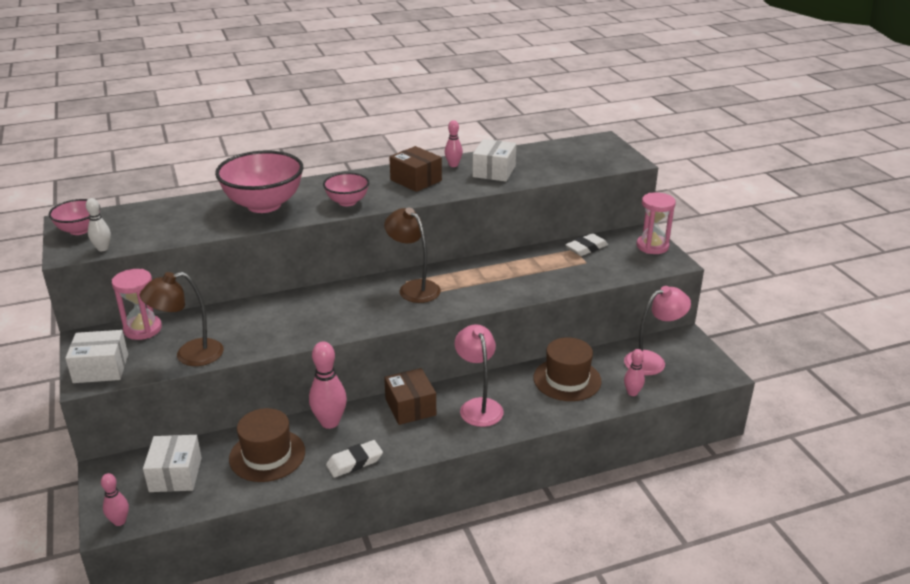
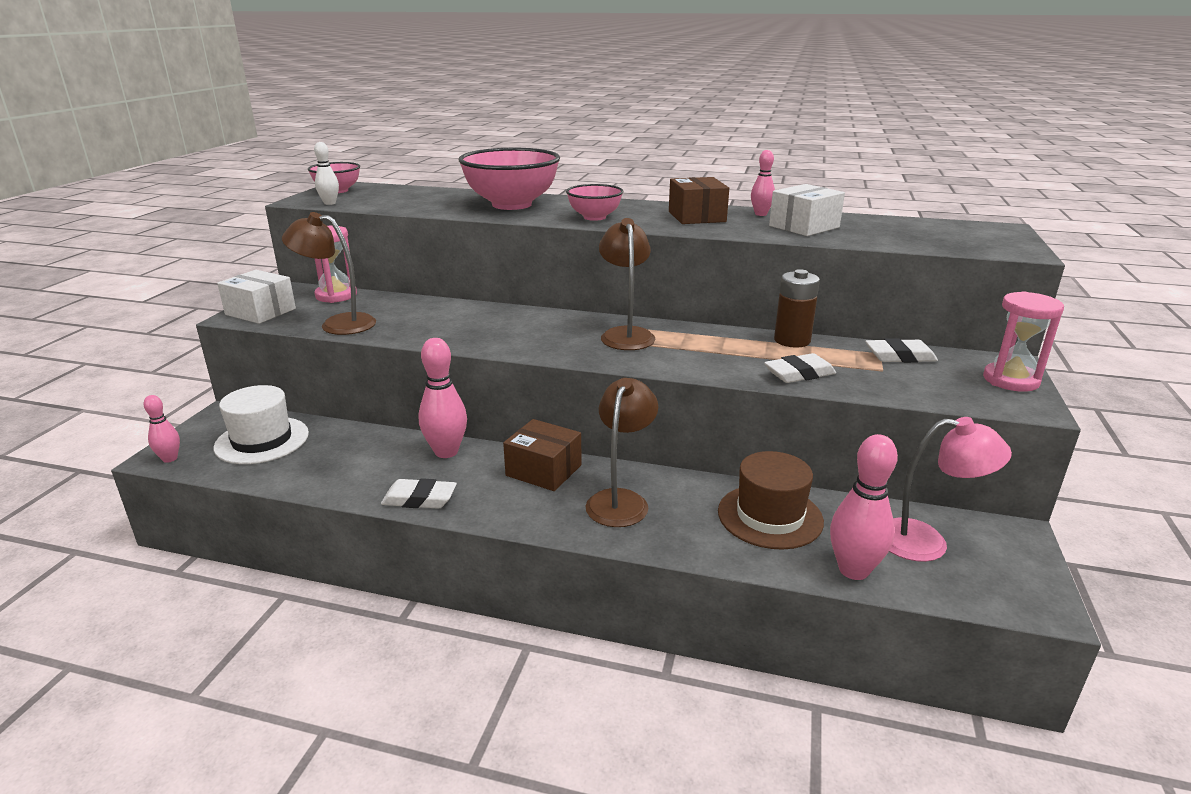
camera: 35 degrees right, 5 degrees down
(175, 474) = (262, 440): white box -> white hat
(267, 455) = (353, 457): brown hat -> none
(410, 407) = (544, 470): brown box -> brown box turned 75 degrees counterclockwise
(478, 406) = (621, 500): pink lamp -> brown lamp
(518, 256) = (792, 340): none -> brown battery
(547, 282) = (799, 374): none -> white eraser
(632, 393) = (853, 570): pink bowling pin -> pink bowling pin, size x1.75

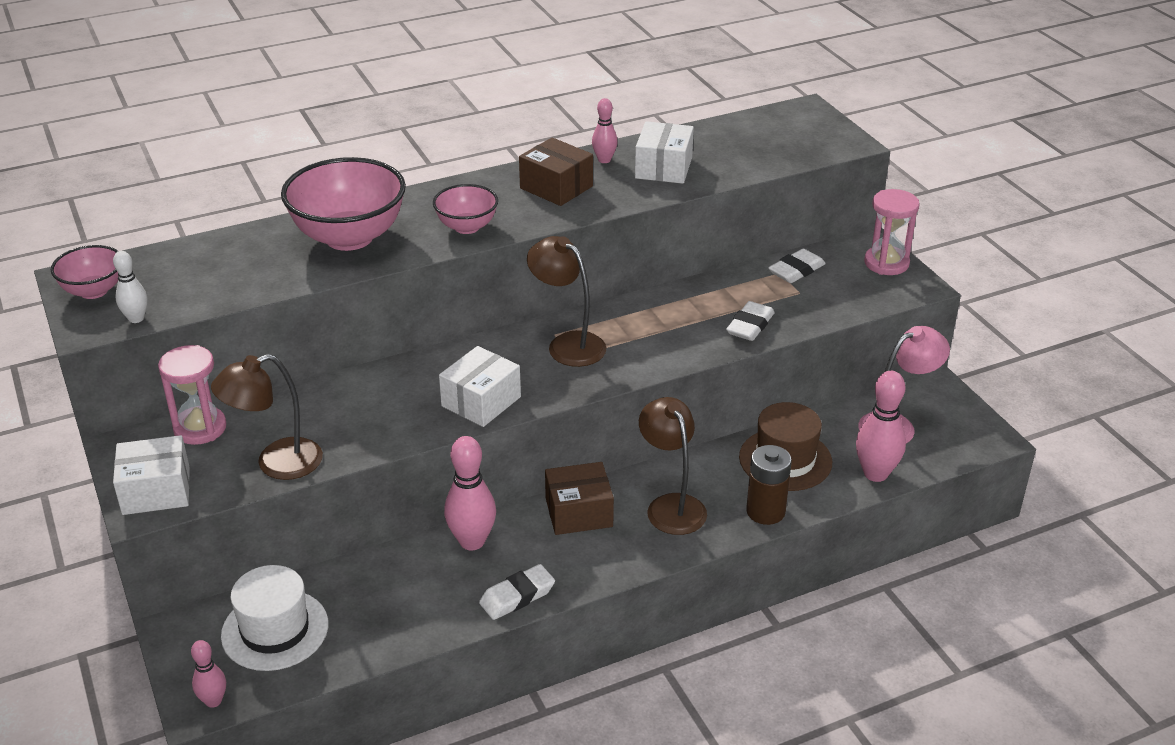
camera: 40 degrees left, 10 degrees up
(510, 341) = (481, 401): none -> white box
(792, 340) = (704, 288): brown battery -> brown battery (765, 511)

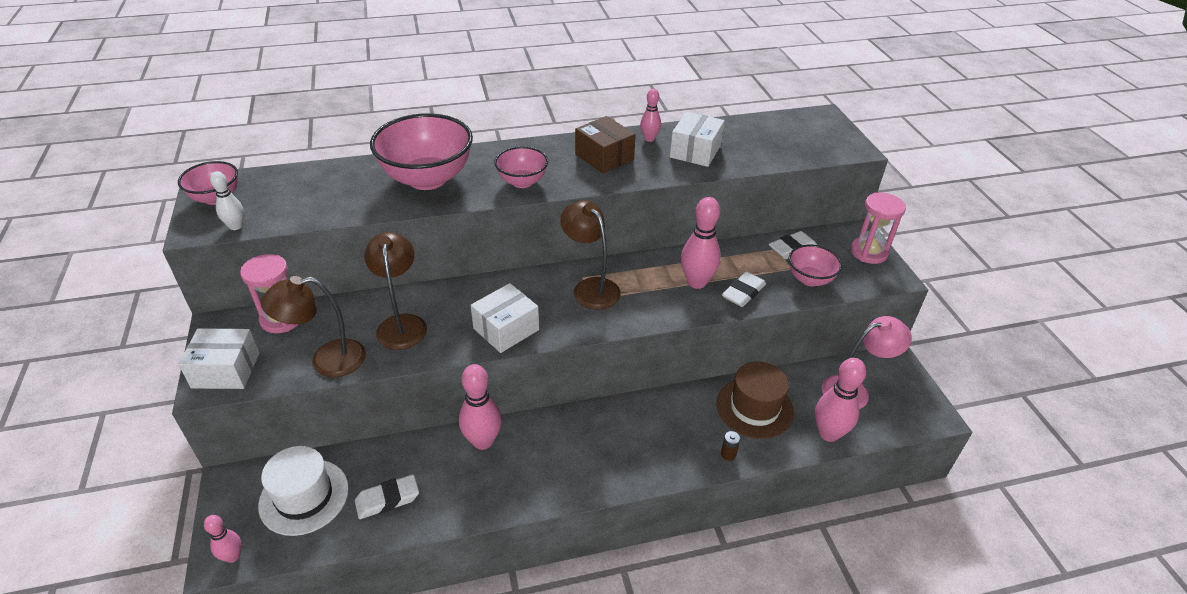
camera: 10 degrees right, 5 degrees up
(517, 596) = (503, 500): white eraser -> white eraser (387, 499)
(579, 512) = (574, 429): brown box -> none
(671, 505) = (651, 435): brown lamp -> brown lamp (401, 324)
(693, 322) = (696, 282): none -> pink bowling pin
(765, 511) = (728, 454): brown battery -> brown battery, size x0.47
(824, 301) = (810, 279): none -> pink bowl

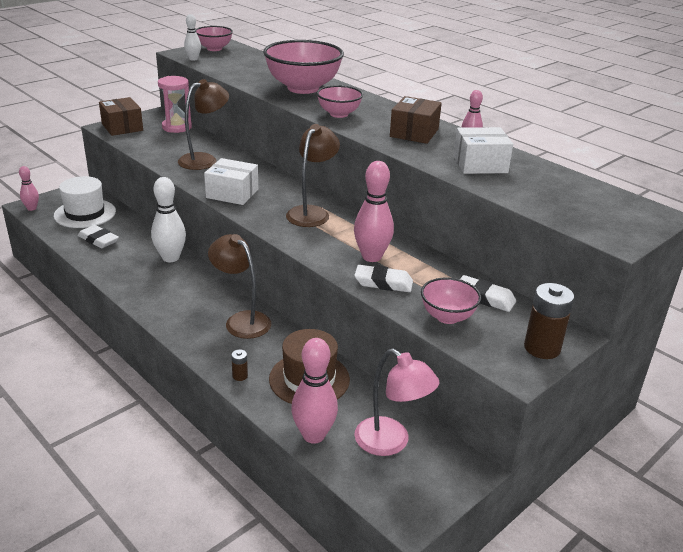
camera: 60 degrees right, 10 degrees down
(226, 370) = (122, 127): white box -> brown box
(327, 360) = (152, 149): brown lamp -> brown lamp (241, 320)
(483, 441) = (170, 258): pink bowling pin -> white bowling pin
(869, 252) = (542, 348): pink hourglass -> brown battery

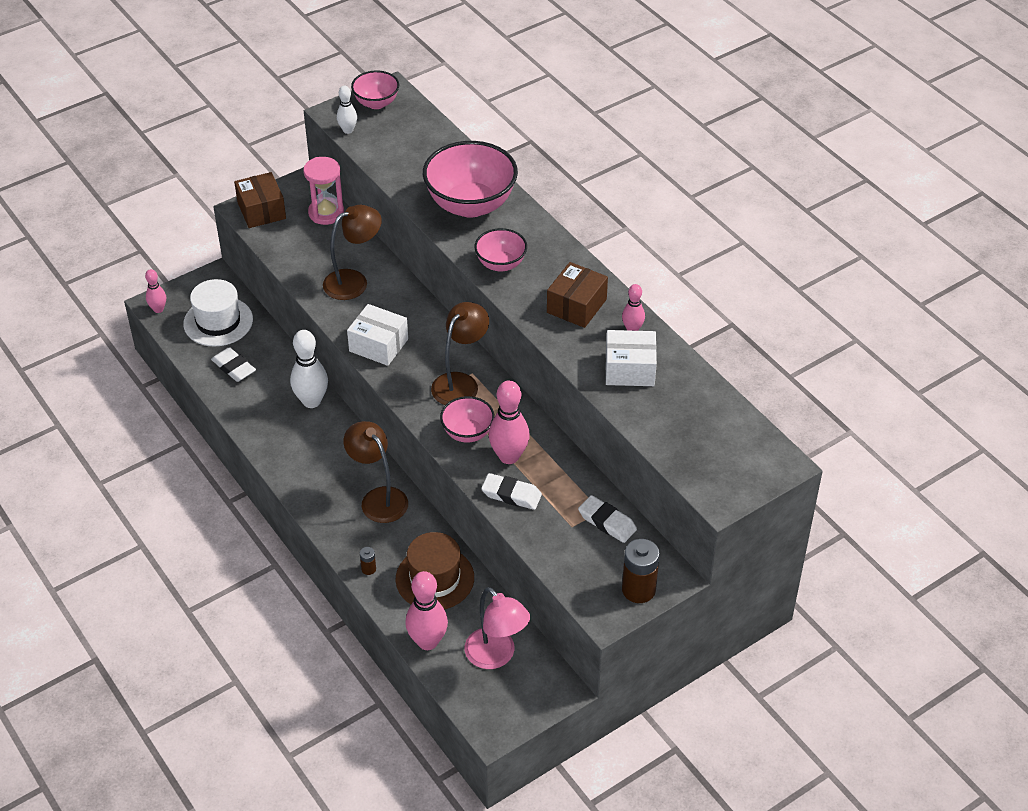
camera: 10 degrees right, 15 degrees up
(447, 317) = (561, 544): pink bowl -> pink bowl (467, 433)

